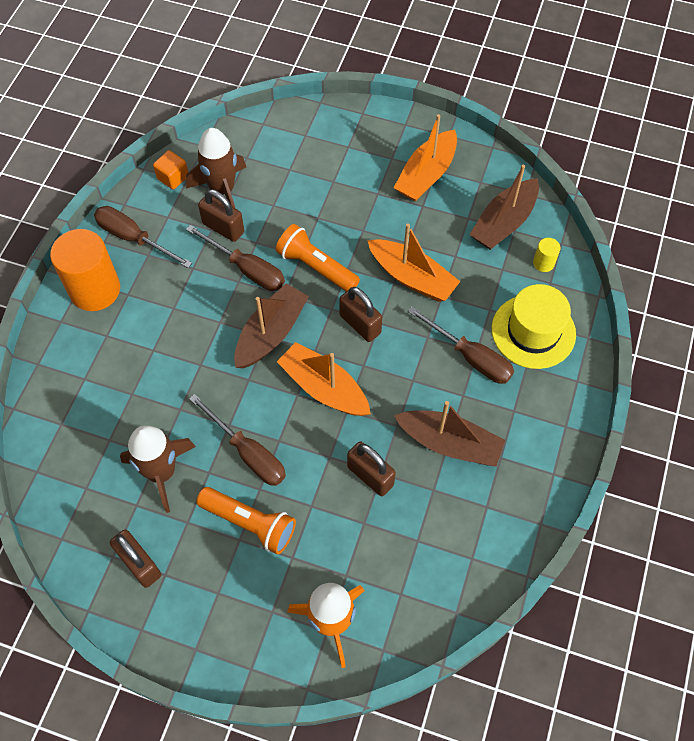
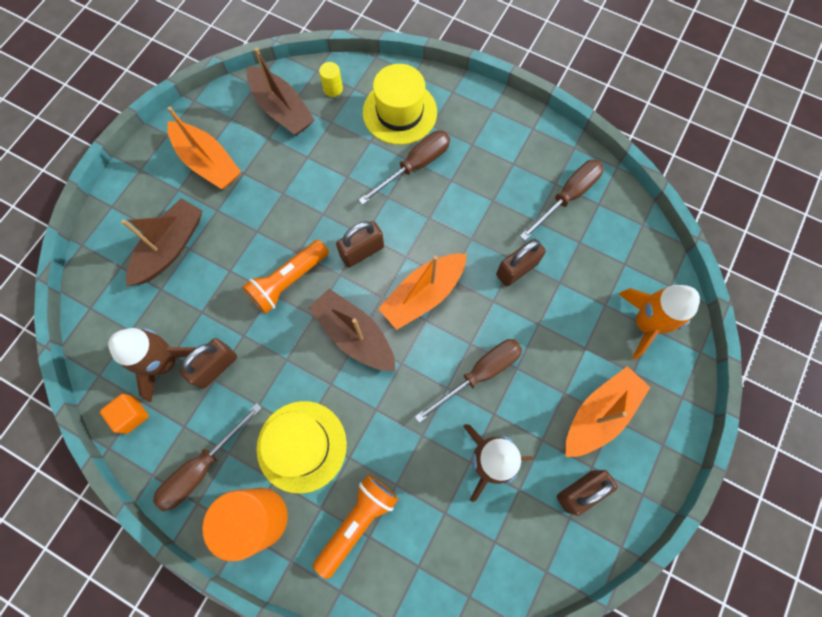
camera: 80 degrees left, 10 degrees up
(159, 310) = (302, 446): none -> yellow hat
(247, 269) = (274, 349): brown screwdriver -> brown screwdriver (567, 197)
(249, 523) = (550, 381): orange flashlight -> orange flashlight (357, 522)
(412, 277) = (322, 197): orange boat -> orange boat (599, 414)
(450, 443) = (495, 199): brown boat -> brown boat (170, 247)

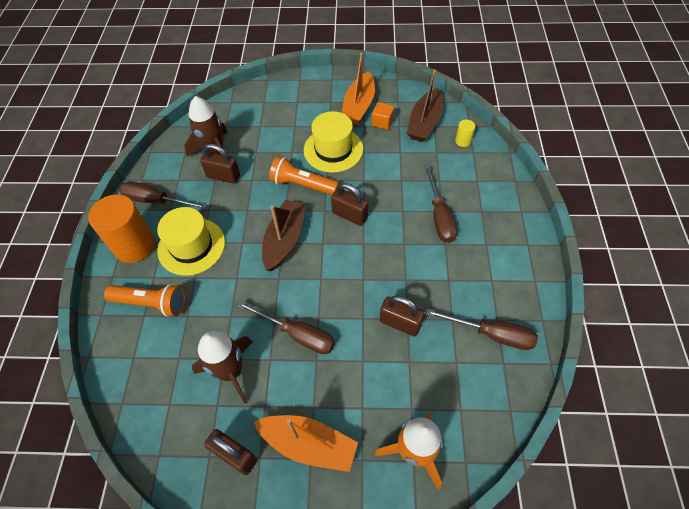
camera: 65 degrees right, 15 degrees down
(131, 415) = (174, 152): orange cube -> orange cube (382, 122)
(170, 247) = (290, 117): brown boat -> none
(399, 112) = (476, 187): yellow hat -> yellow hat (333, 149)
(415, 166) = (439, 216): brown screwdriver -> brown screwdriver turned 60 degrees clockwise
(423, 295) = (339, 268): orange boat -> none

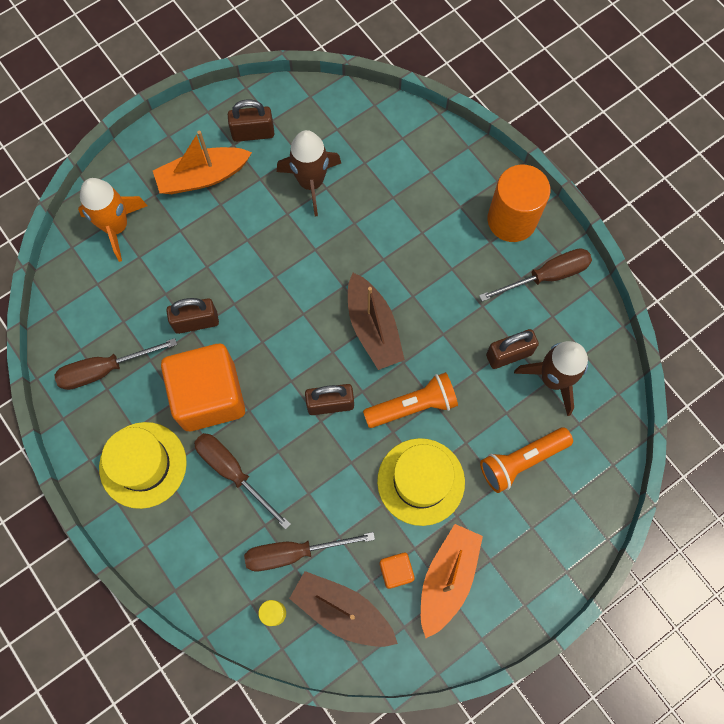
camera: 140 degrees right, 15 degrees up
(151, 303) = (435, 184): orange flashlight -> orange flashlight (521, 461)
(191, 246) = (457, 257): yellow hat -> yellow hat (143, 465)
(297, 334) = (281, 248): brown screwdriver -> brown screwdriver (294, 552)
(359, 106) = (447, 579): orange boat -> orange boat turned 45 degrees clockwise
(424, 123) = (342, 611): brown boat -> brown boat turned 45 degrees counterclockwise
(424, 268) = (209, 396): none -> orange cube

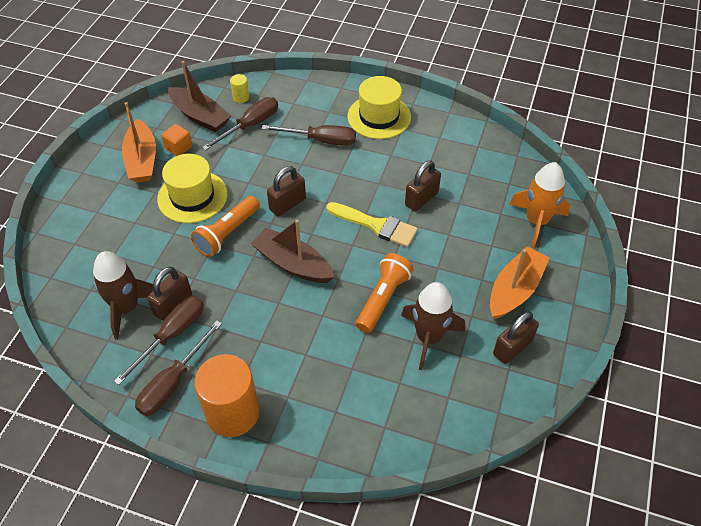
camera: 145 degrees right, 20 degrees down
(104, 369) = (451, 145): brown screwdriver -> brown screwdriver (172, 335)
(209, 396) = (372, 166): orange cube -> none
(264, 320) = (376, 225): none -> yellow brush
(342, 611) = (200, 116): brown boat -> brown boat turned 45 degrees clockwise
(521, 461) = (125, 244): orange flashlight -> orange flashlight (383, 299)

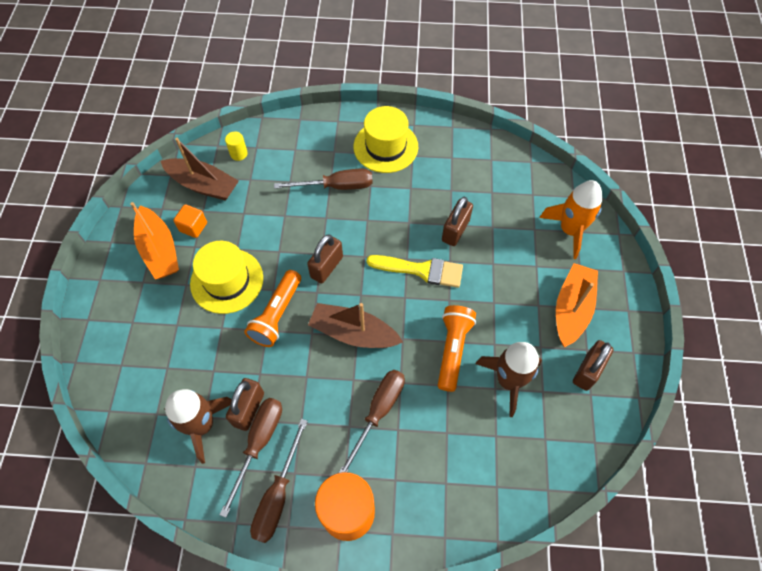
camera: 15 degrees left, 10 degrees up
(250, 125) = (259, 184): brown screwdriver -> brown screwdriver (378, 412)

